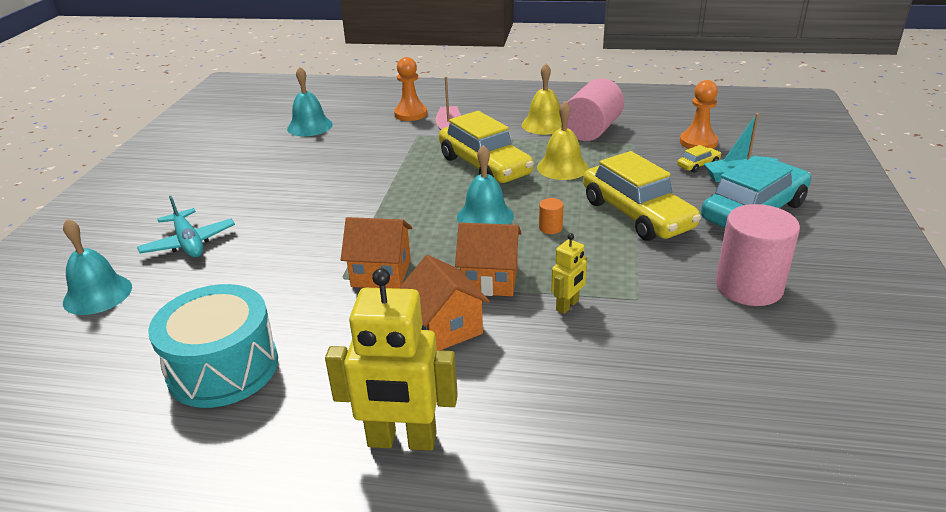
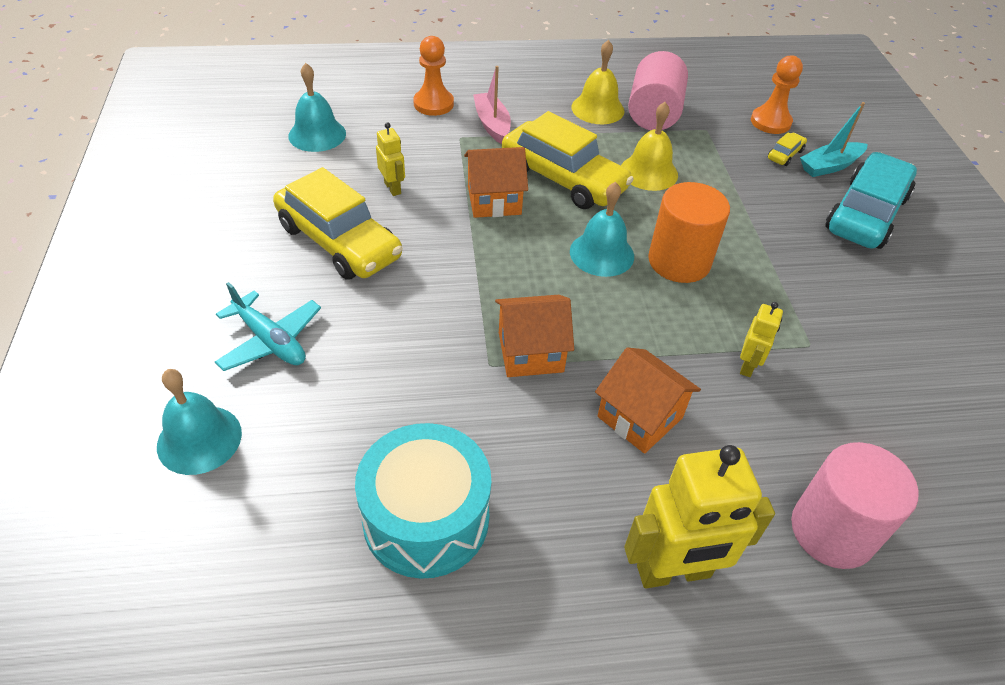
camera: 20 degrees left, 15 degrees up
(344, 161) = (393, 188): none -> yellow robot
(490, 279) = (652, 343): orange house -> orange house (494, 200)
(550, 228) = (679, 261): orange cylinder -> orange cylinder, size x2.41
(636, 214) = (757, 231): yellow car -> yellow car (339, 242)
(748, 287) = (903, 313): pink cylinder -> pink cylinder (832, 531)

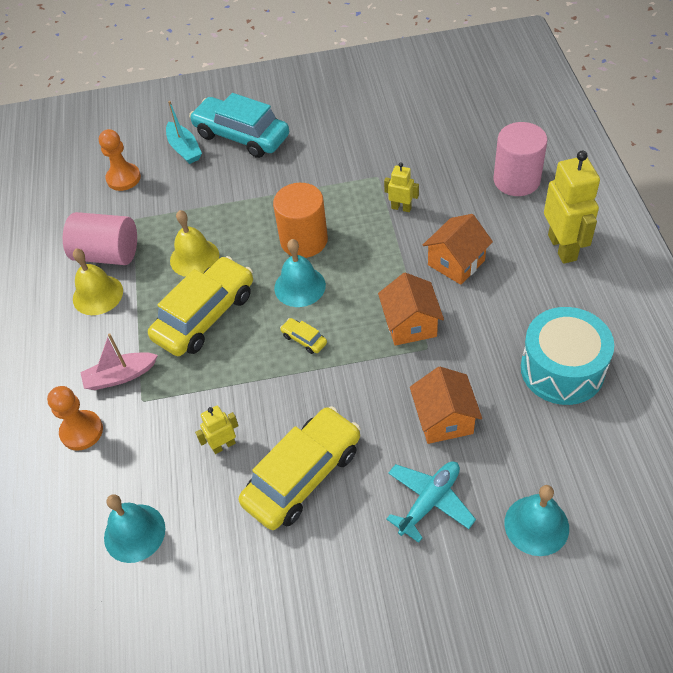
camera: 85 degrees left, 5 degrees up
(494, 200) = (237, 363): orange house -> orange house (444, 419)
(785, 155) = (169, 173): yellow car -> yellow car (304, 339)

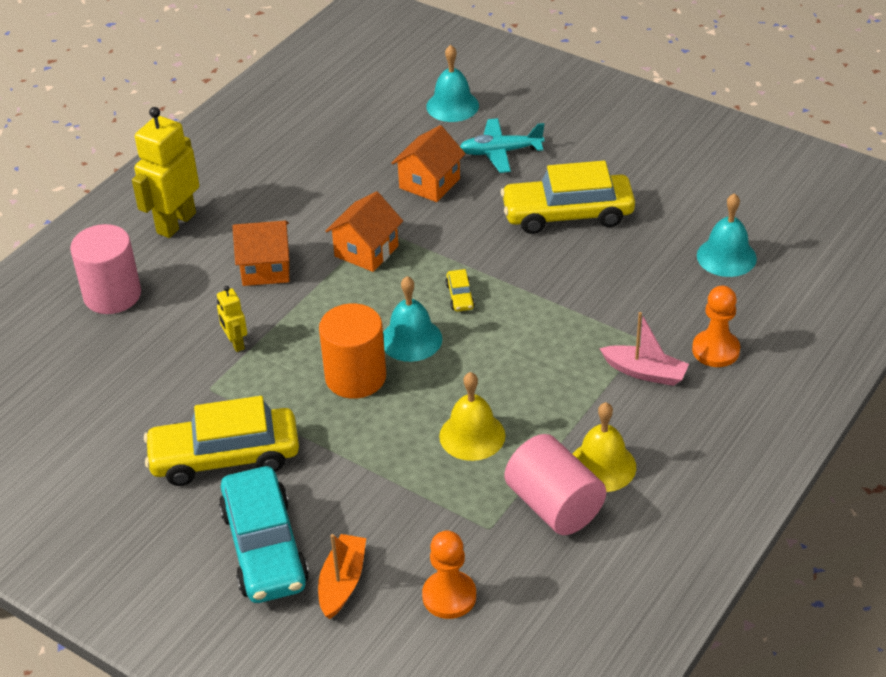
camera: 140 degrees left, 10 degrees down
(184, 149) = (342, 582): turquoise boat -> orange boat
(205, 315) = (520, 372): yellow car -> yellow car (225, 457)
(223, 445) = (606, 267): yellow robot -> none
(562, 369) = (310, 158): turquoise drum -> none

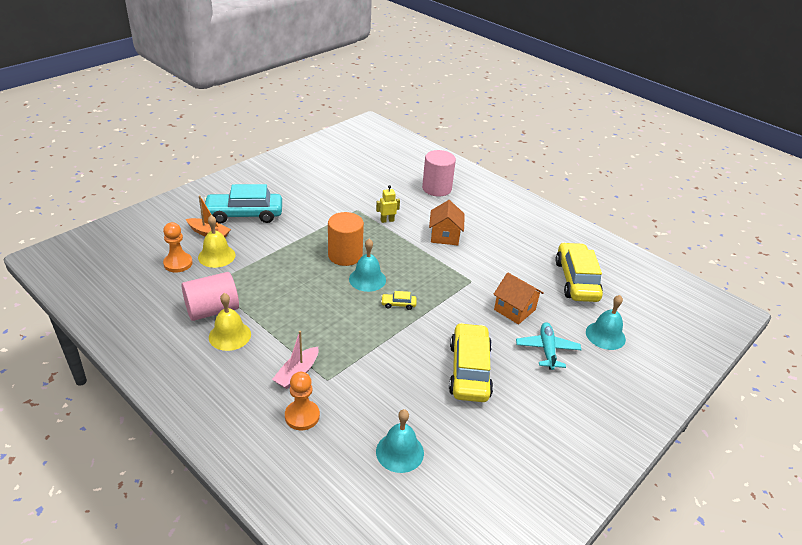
camera: 95 degrees right, 5 degrees down
(176, 223) = (491, 211): yellow robot -> none
(225, 457) = (308, 210): yellow car -> yellow car (576, 280)
(366, 251) = (451, 273): orange house -> none
(472, 435) = (280, 289): yellow bell -> yellow bell (216, 256)

